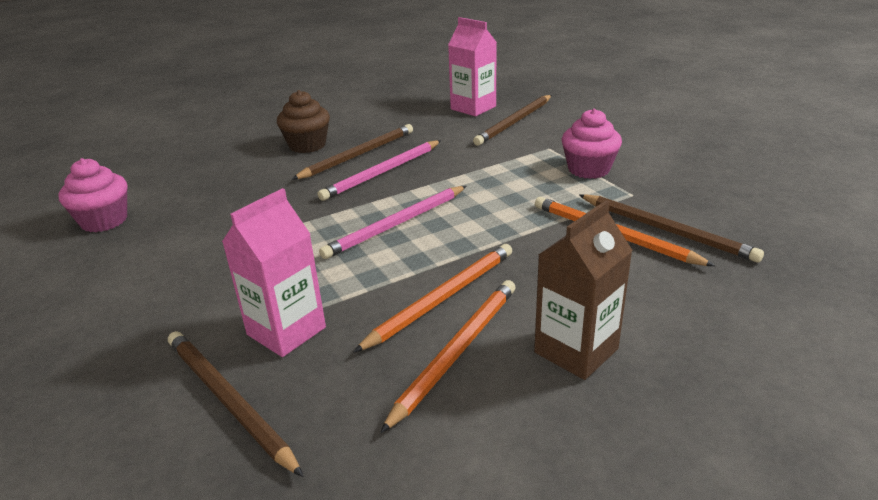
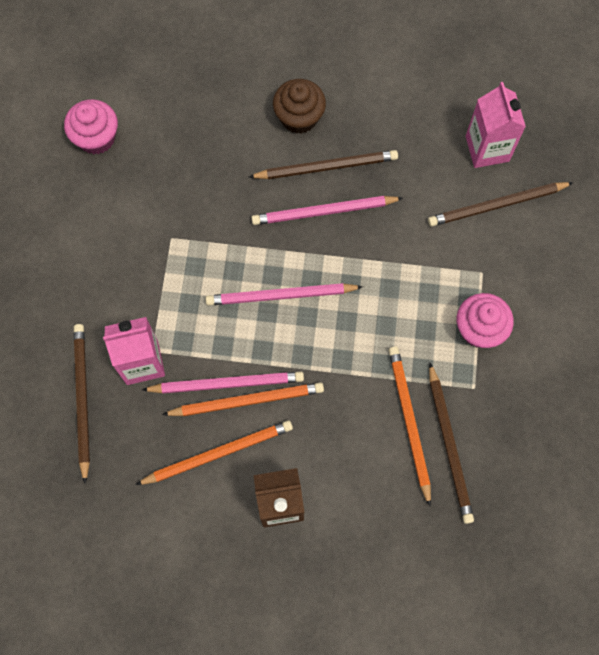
camera: 35 degrees right, 40 degrees up
(405, 298) = (226, 383): none -> pink pencil

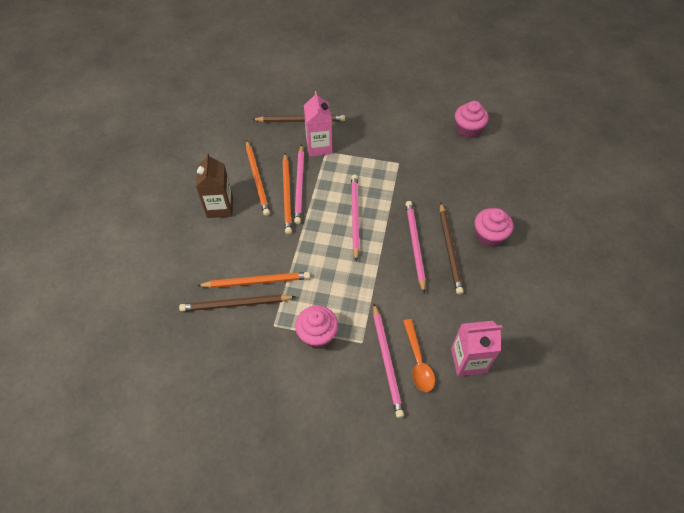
camera: 95 degrees right, 15 degrees down
(299, 117) = (489, 236): brown cupcake -> pink cupcake
(497, 205) = (418, 361): brown pencil -> orange spoon
(502, 241) = (387, 360): none -> pink pencil

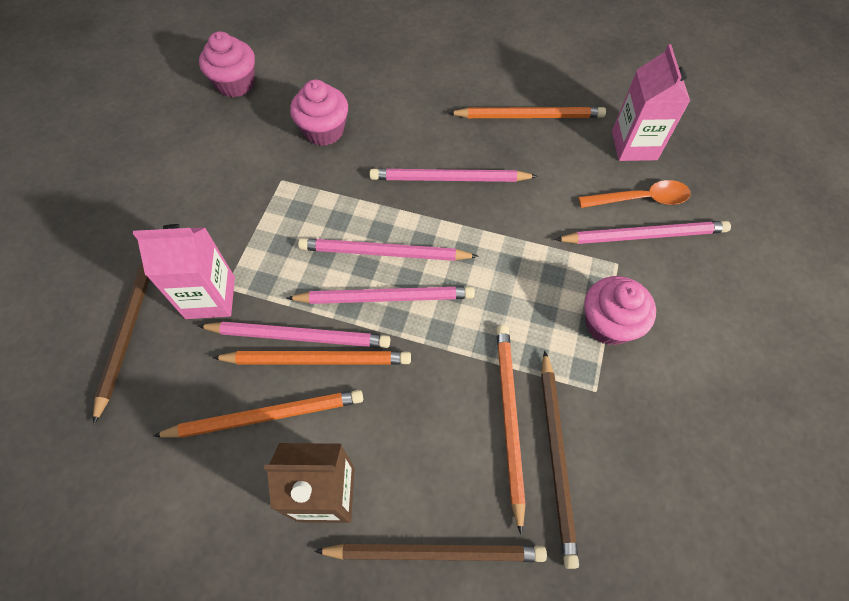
camera: 85 degrees left, 5 degrees up
(325, 219) = (384, 297): none -> pink pencil
(450, 249) = (459, 139): brown pencil -> brown pencil (434, 552)
(481, 290) = (528, 116): none -> orange pencil
(489, 236) = (441, 93): pink cupcake -> pink cupcake (324, 131)

